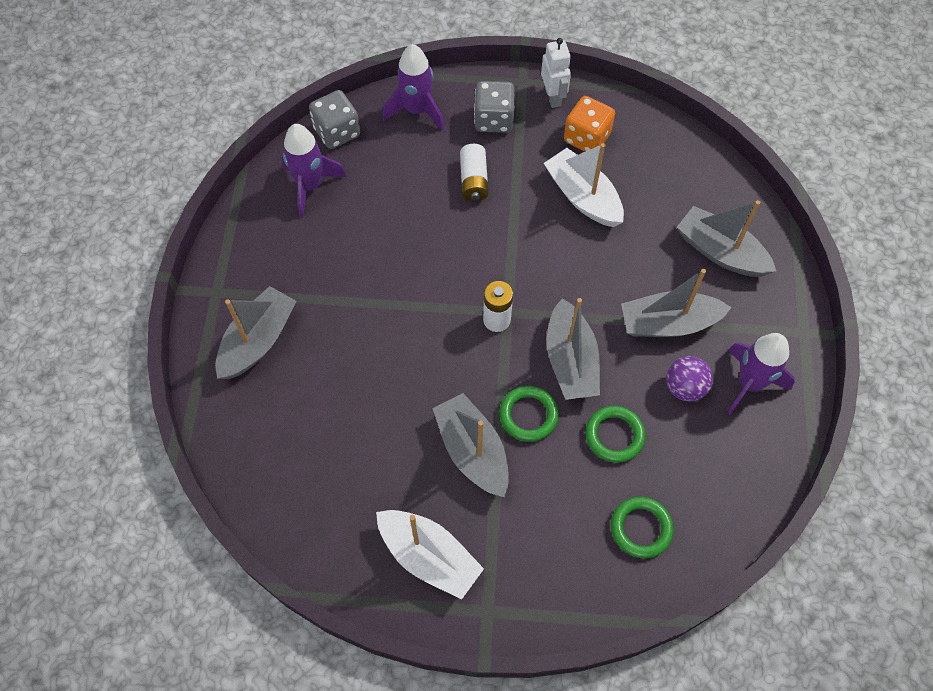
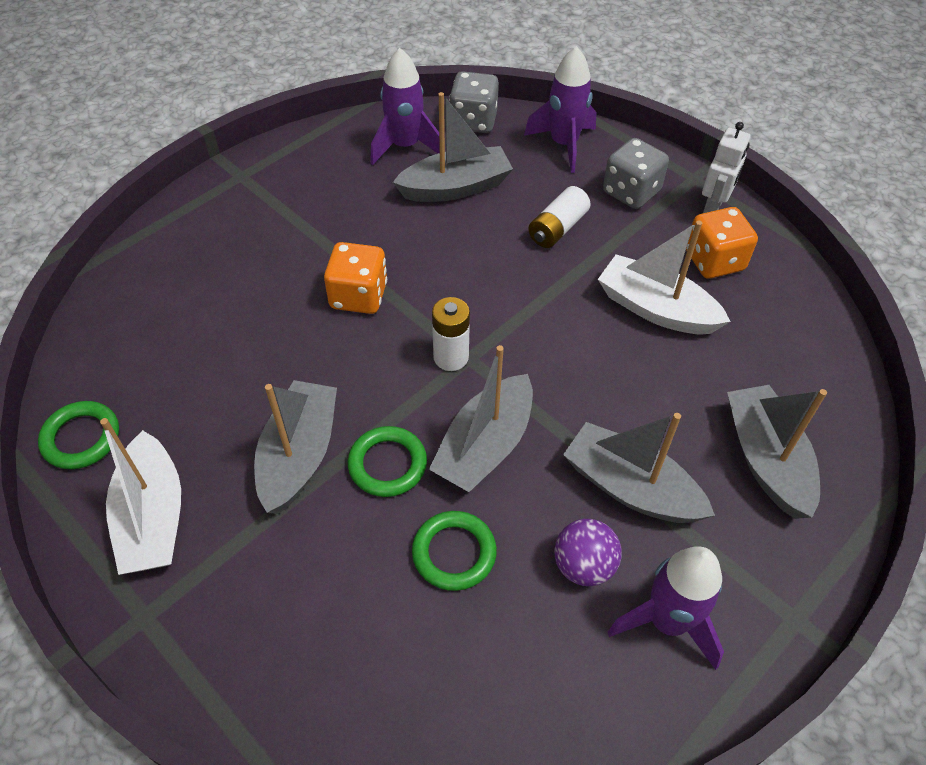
camera: 40 degrees right, 10 degrees down
(258, 341) = (228, 232): grey boat -> grey boat (455, 187)
(398, 321) = (358, 296): none -> orange dice
(583, 197) = (656, 309): white boat -> white boat turned 60 degrees counterclockwise
(641, 528) = (381, 673): green ring -> green ring (81, 438)

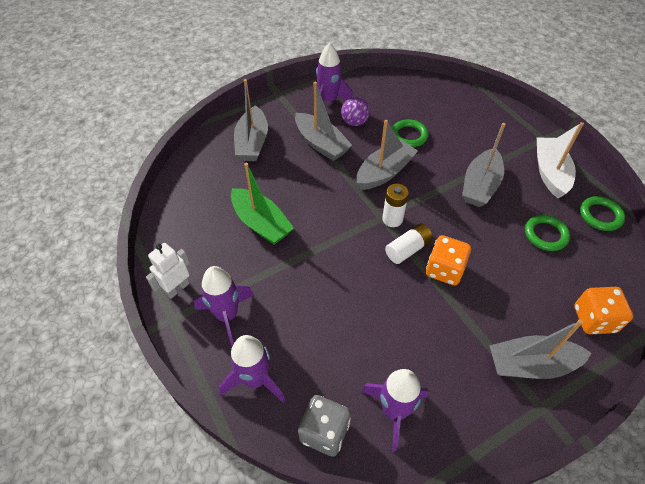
camera: 165 degrees left, 0 degrees up
(387, 464) = (435, 173): green ring -> green ring (545, 235)
(455, 187) = (360, 351): grey boat -> grey boat (531, 364)
(557, 228) = (296, 294): white battery -> white battery (408, 249)
(631, 192) = (227, 315): grey dice -> purple rocket
(656, 309) = (261, 223): white boat -> green boat
(714, 261) = (206, 247): orange dice -> orange dice (594, 319)

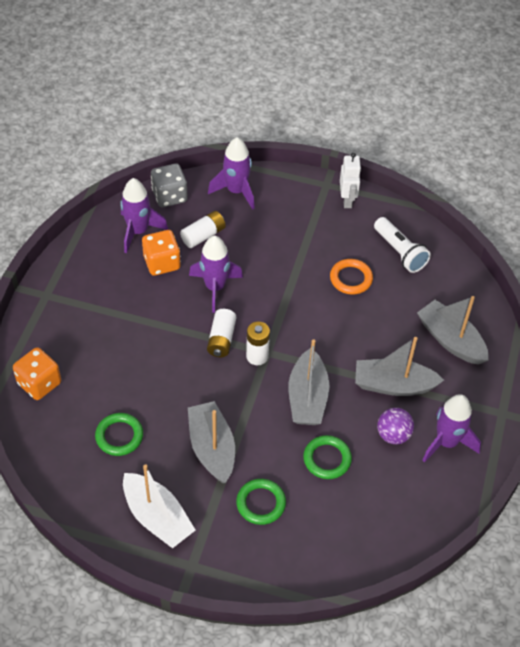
camera: 135 degrees right, 0 degrees up
(201, 216) = (400, 252): none -> white flashlight
(227, 315) = (295, 209): purple rocket -> purple rocket (215, 287)
(261, 223) = (351, 279): green boat -> orange ring
(335, 354) = (203, 235): none -> white battery
(444, 270) = (179, 343): orange dice -> orange dice (162, 263)
(531, 364) = (69, 317): grey boat -> none
(600, 215) = (81, 496): green ring -> green ring (261, 503)

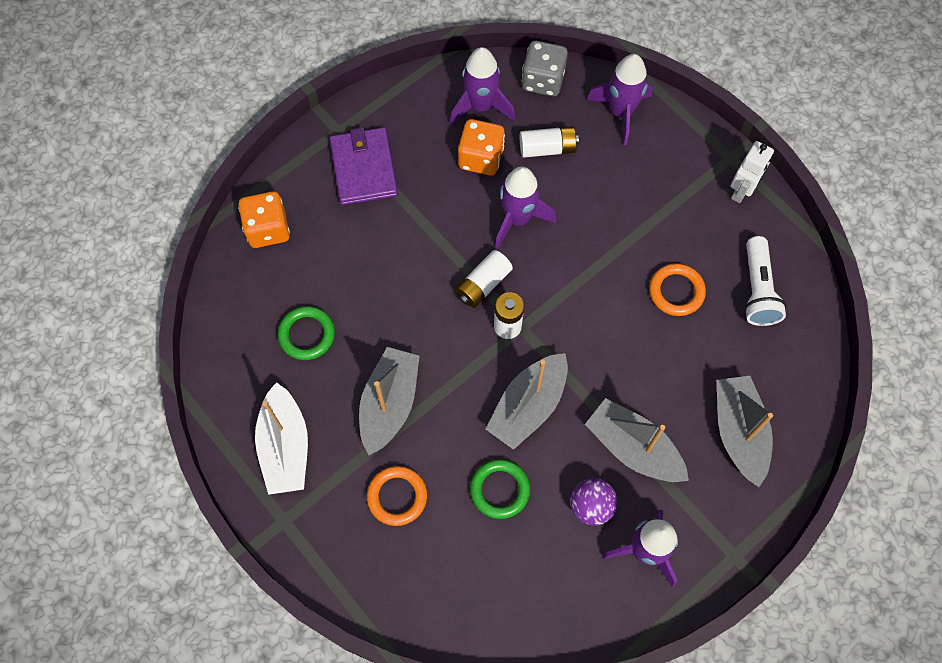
camera: 35 degrees right, 15 degrees up
(83, 309) = (364, 168): none -> purple wallet
(261, 503) = (397, 496): green ring -> orange ring

